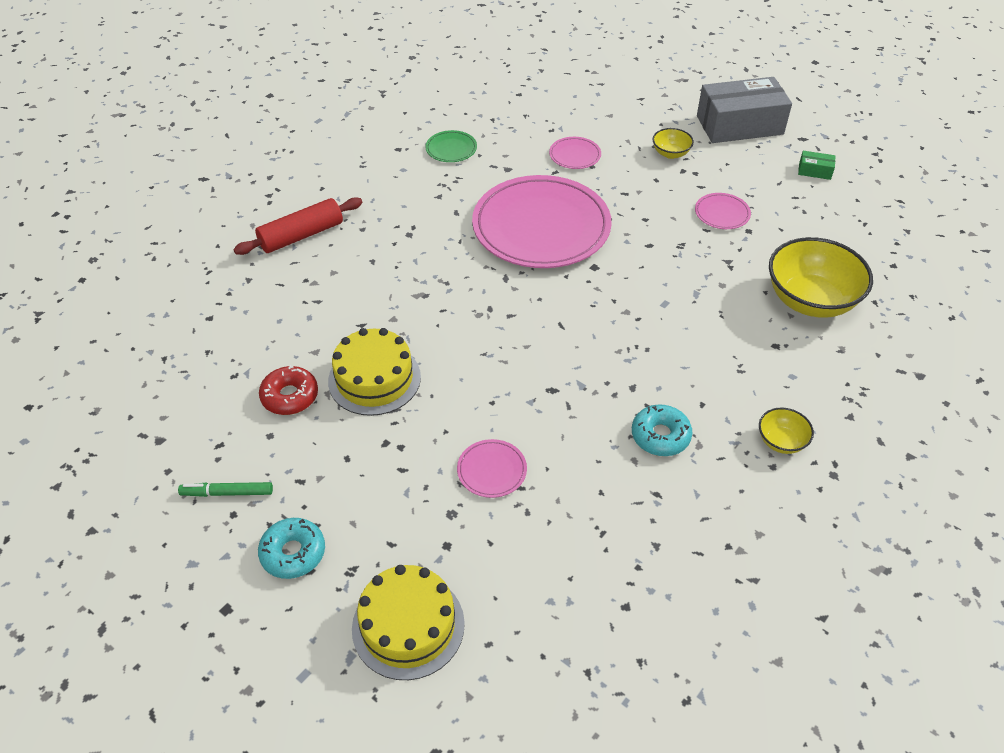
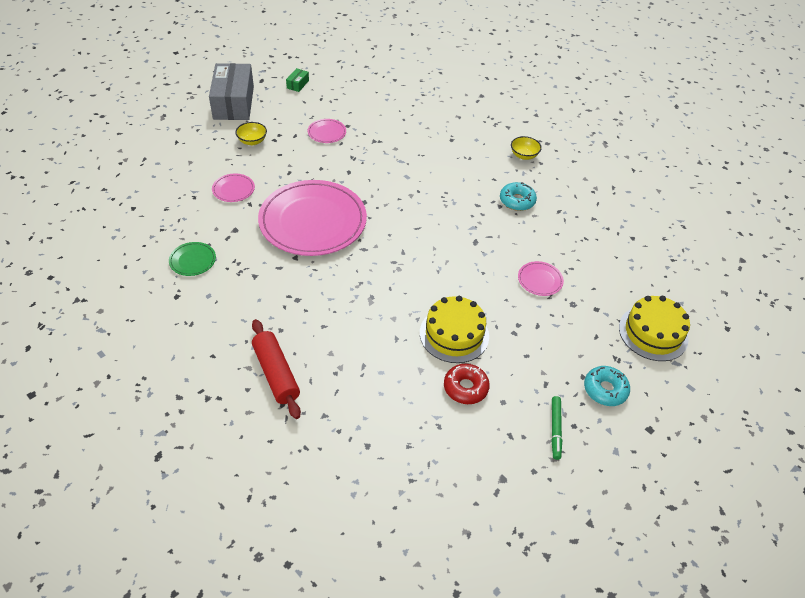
camera: 85 degrees left, 0 degrees up
(810, 300) = (417, 117): yellow bowl -> none

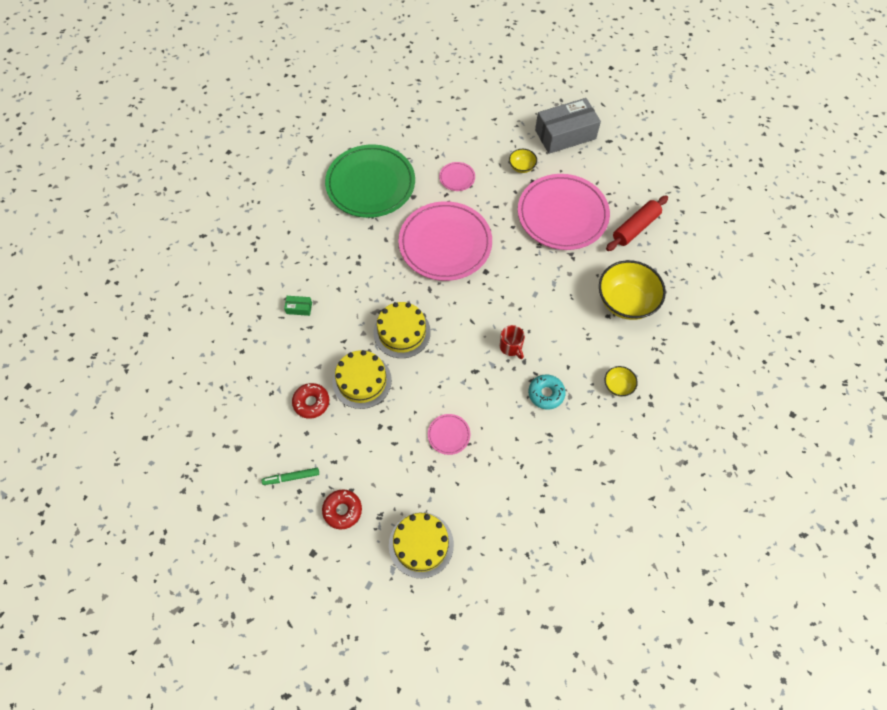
camera: 75 degrees right, 15 degrees up
(192, 260) = (370, 184): green plate -> green plate, size x2.47
(276, 373) = (285, 275): red rolling pin -> red rolling pin (635, 228)
(297, 84) = (619, 169): green box -> green box (299, 308)
(327, 133) = (562, 214): pink plate -> pink plate, size x2.47
(407, 285) = (402, 332): none -> yellow cake
(441, 125) = (626, 301): none -> yellow bowl
(458, 209) = (511, 347): none -> red mug
(605, 390) = (342, 510): turquoise donut -> red donut

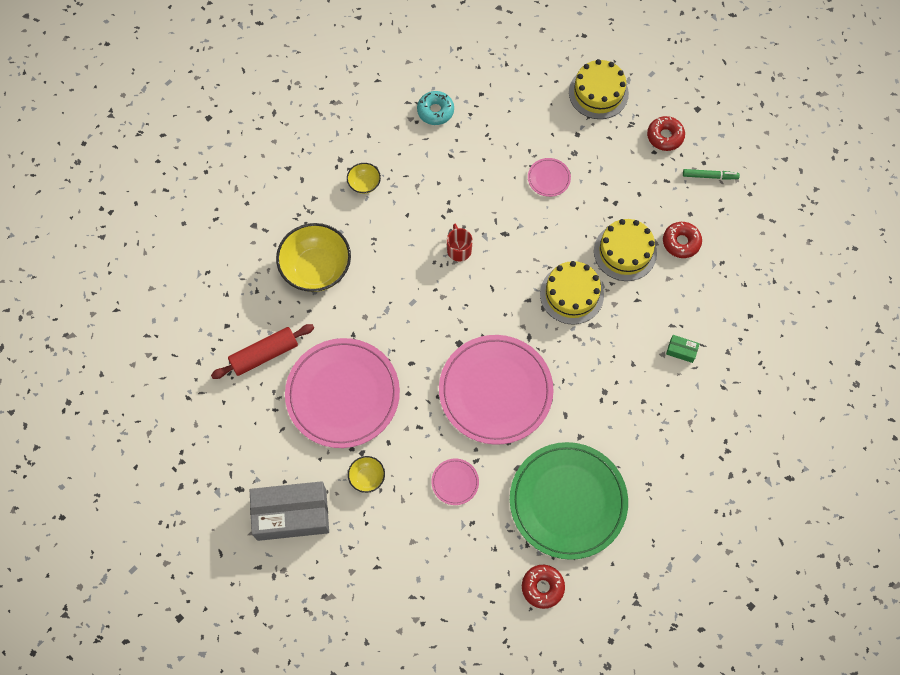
camera: 165 degrees left, 5 degrees up
(377, 131) = (542, 587): none -> red donut
(546, 394) = (440, 193): turquoise donut -> turquoise donut (435, 111)

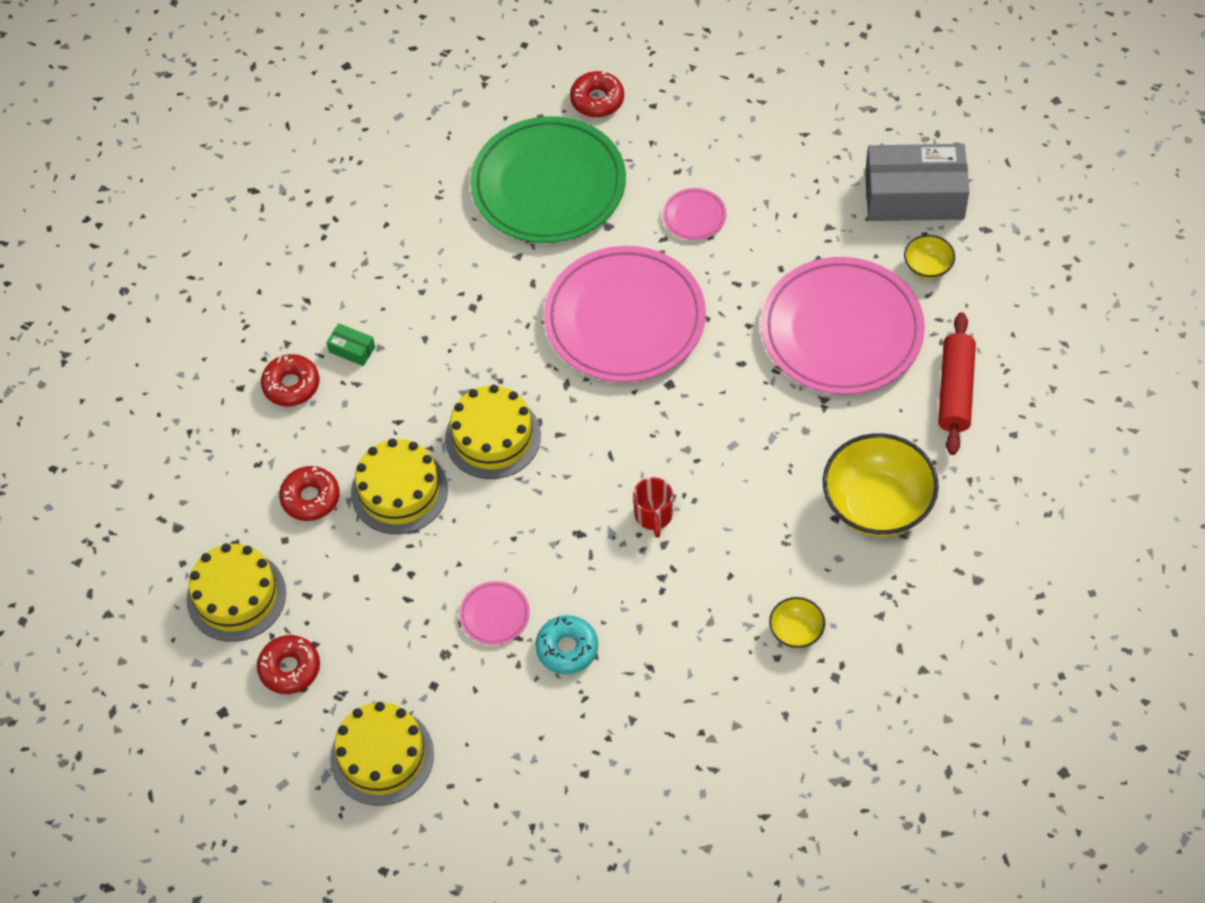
camera: 170 degrees left, 10 degrees down
(264, 354) = (955, 390): red rolling pin -> red rolling pin turned 60 degrees counterclockwise
(367, 477) = (812, 230): yellow bowl -> yellow bowl (927, 267)
(435, 111) = (667, 748): turquoise donut -> turquoise donut (567, 649)
(710, 176) = (236, 596): green marker -> yellow cake
(715, 320) = (291, 385): none -> red donut

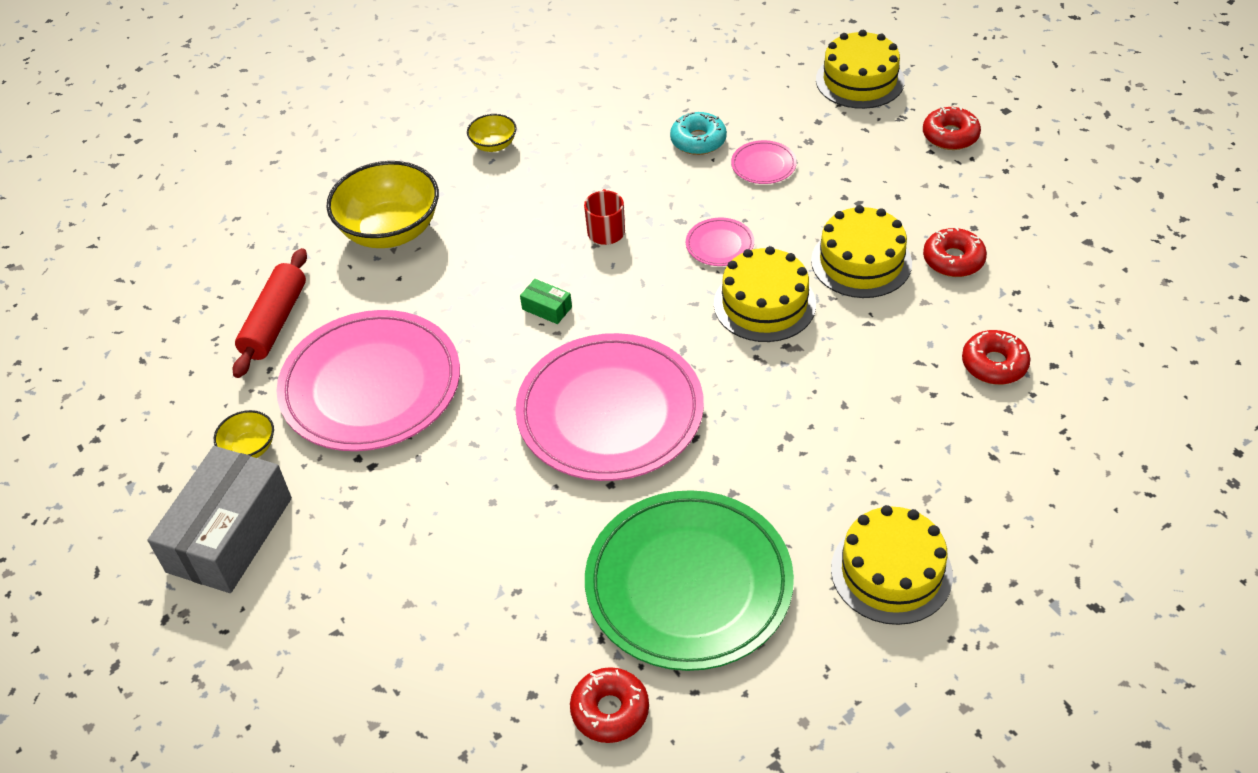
camera: 175 degrees left, 10 degrees down
(236, 596) = (1012, 187): yellow cake -> yellow cake (891, 572)
(352, 349) = (929, 397): green box -> green box (547, 308)
(694, 216) = (506, 528): pink plate -> pink plate (719, 245)
(914, 196) = (229, 534): grey box -> grey box turned 75 degrees counterclockwise

